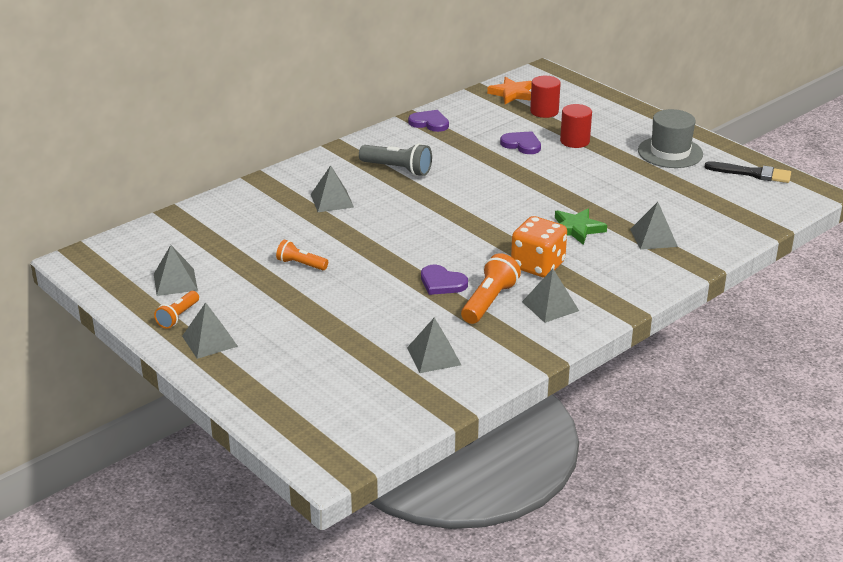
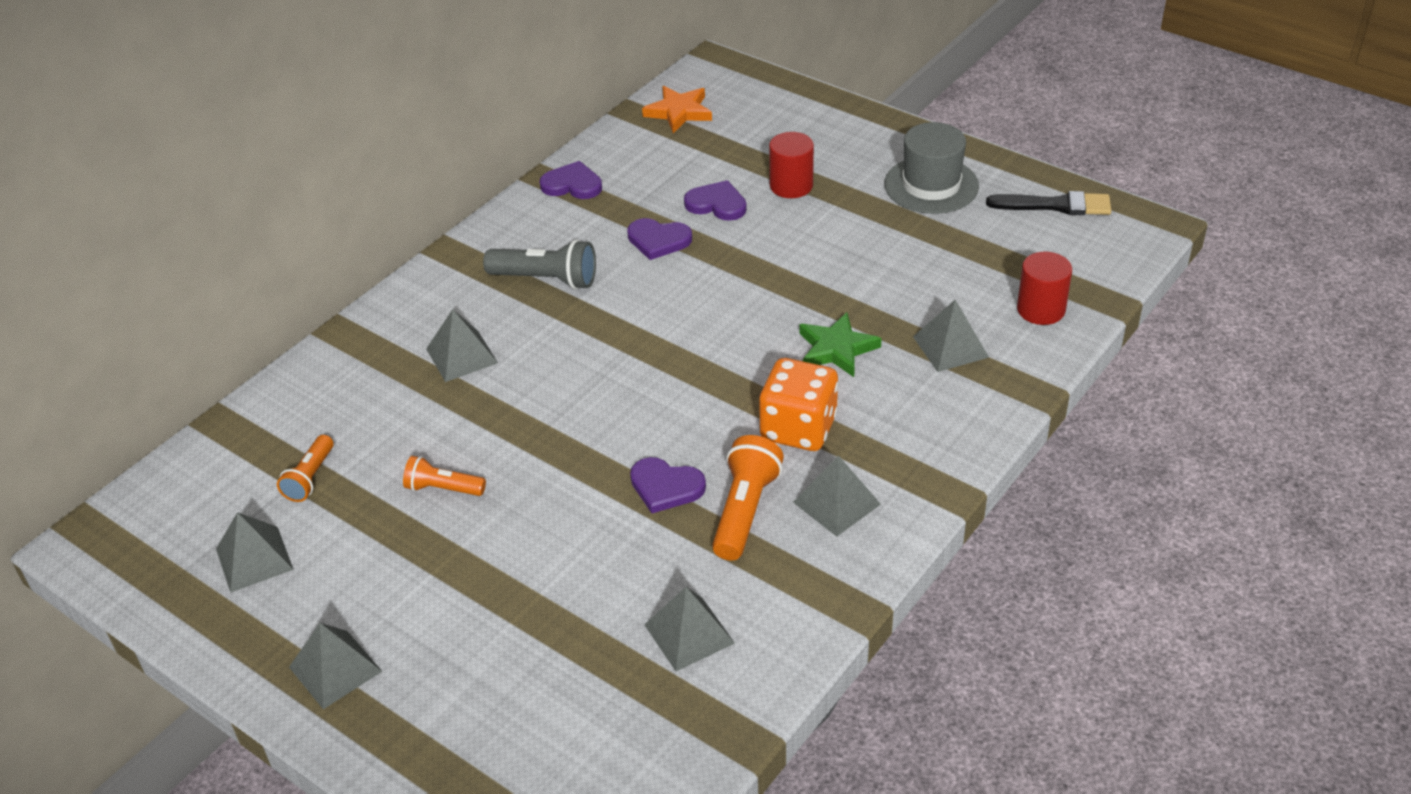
camera: 10 degrees left, 10 degrees up
(178, 316) = (274, 628): orange flashlight -> orange flashlight (310, 478)
(477, 158) = (658, 240): none -> purple heart
(544, 111) = (733, 138): red cylinder -> red cylinder (1041, 309)

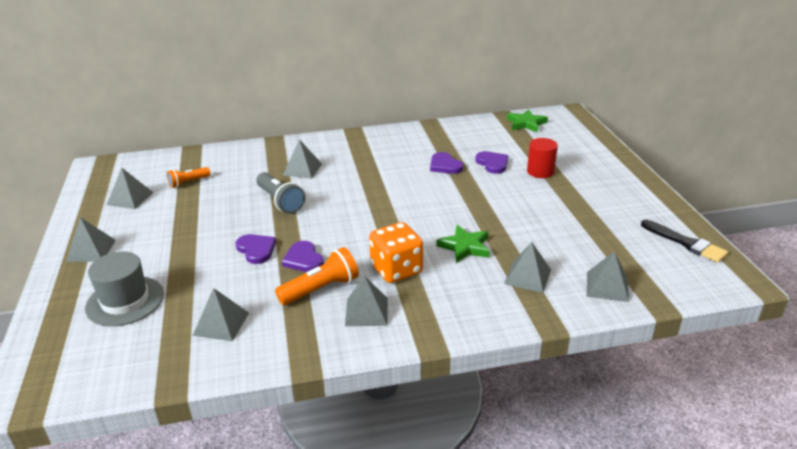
camera: 40 degrees right, 10 degrees down
(443, 488) = (223, 211): orange flashlight -> none
(546, 279) = (375, 158): grey flashlight -> grey flashlight (280, 201)
(572, 184) = (438, 131): purple heart -> purple heart (256, 250)
(679, 112) = (526, 123): orange star -> green star
(931, 185) = (619, 202): grey hat -> grey hat (125, 301)
(1041, 309) = (607, 286): red cylinder -> grey pyramid

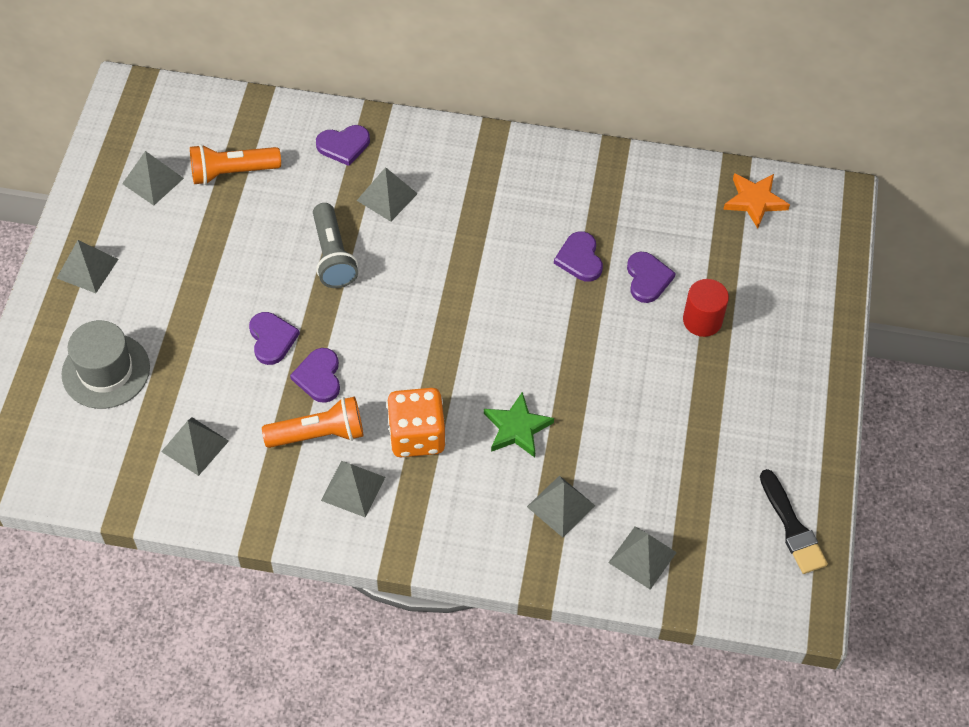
camera: 20 degrees right, 25 degrees up
(188, 182) = (232, 172): orange flashlight -> orange flashlight, size x1.59
(261, 156) = (343, 145): none -> purple heart
(526, 123) = (754, 201): green star -> orange star

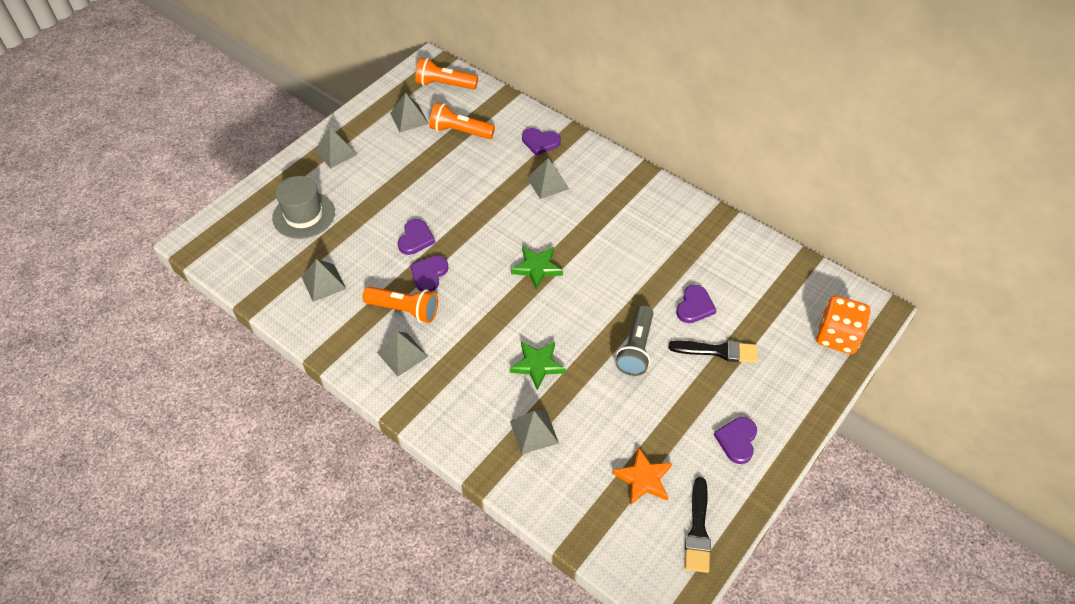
camera: 30 degrees right, 5 degrees down
(168, 114) = (444, 84): none -> orange flashlight
(333, 256) = (488, 204): grey flashlight -> grey flashlight (636, 348)
(417, 436) = (466, 339): orange dice -> orange dice (837, 336)
(443, 311) = (537, 268): none -> green star
(580, 259) = (654, 273): purple heart -> purple heart (737, 440)
(642, 557) = (569, 496): grey pyramid -> none
(702, 320) = (718, 351): red cylinder -> black brush
(754, 201) = (808, 287): orange star -> orange star (643, 479)

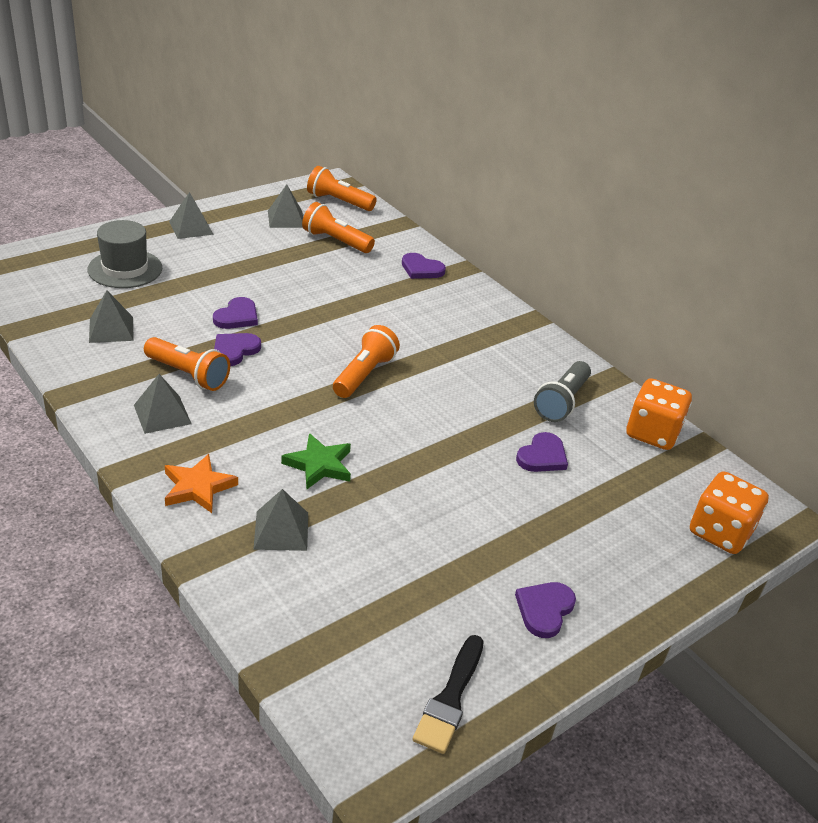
camera: 10 degrees right, 15 degrees down
(537, 268) = (364, 374): green star -> orange flashlight
(547, 183) = (413, 304): grey pyramid -> none
(636, 348) = (450, 479): grey flashlight -> grey flashlight (562, 402)
(643, 479) = (400, 619): orange star -> orange star (198, 487)
(718, 351) = (555, 508): black brush -> none
(767, 259) = (652, 433): none -> orange dice

